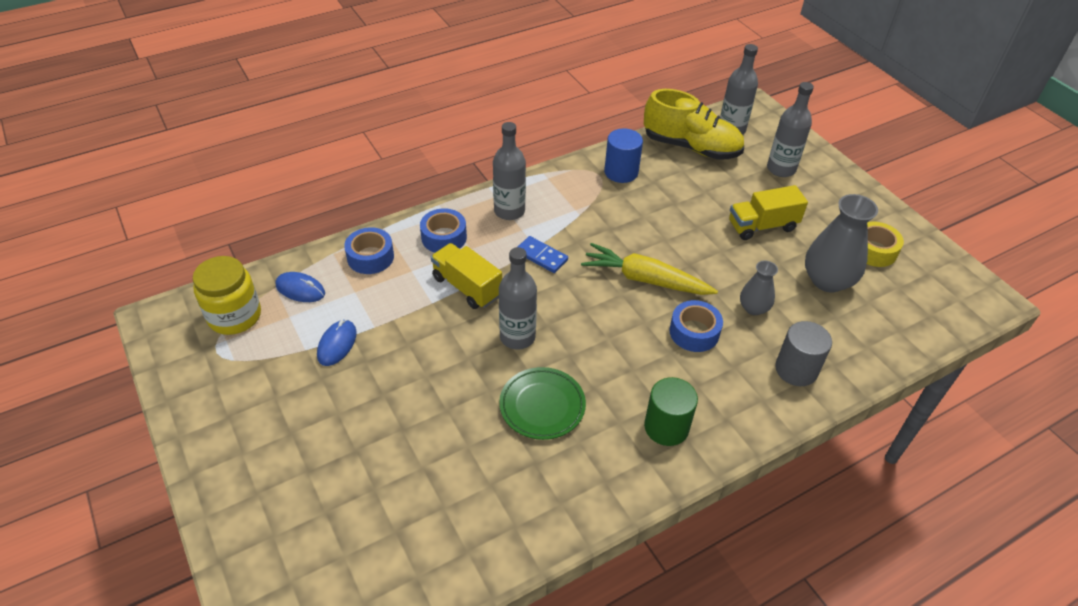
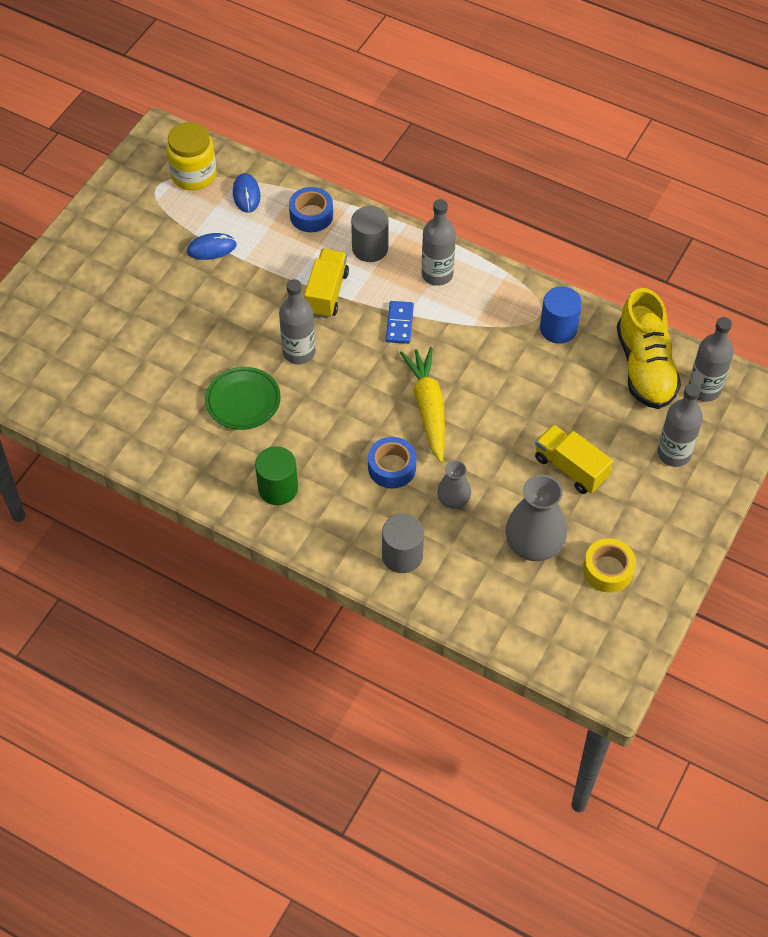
camera: 60 degrees right, 10 degrees up
(444, 237) = (370, 248): blue tape -> grey cylinder

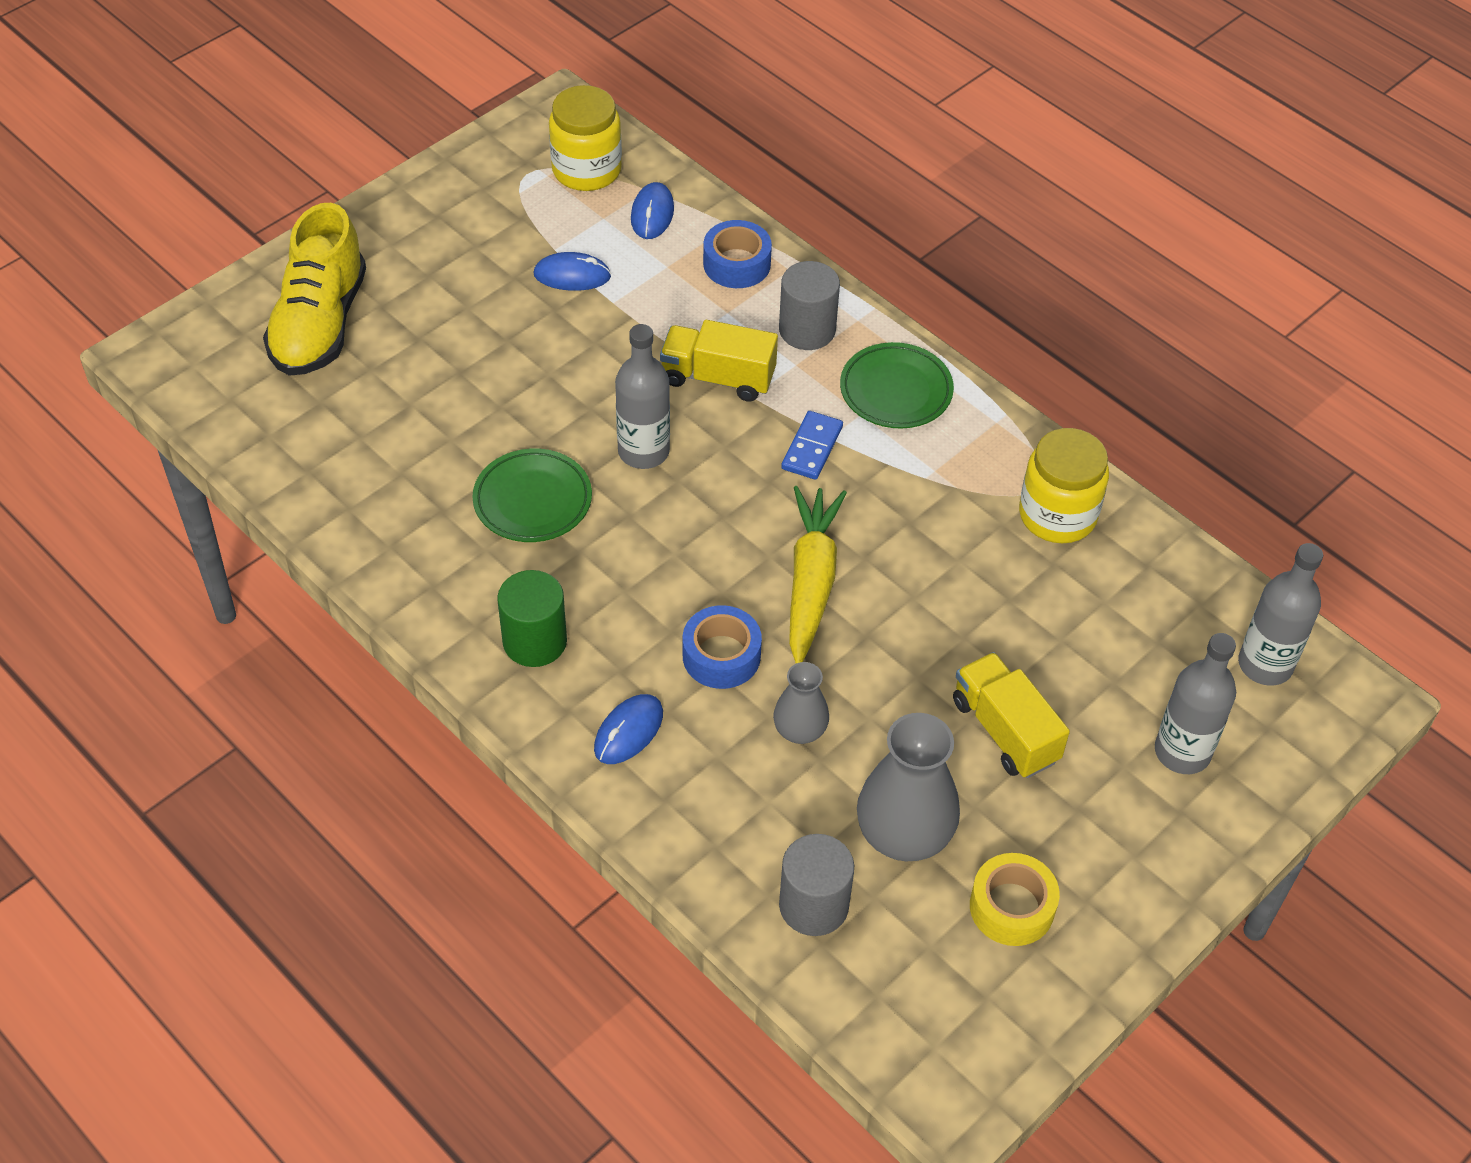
camera: 15 degrees right, 5 degrees down
(327, 293) = (718, 377): yellow truck -> yellow truck turned 105 degrees counterclockwise
(354, 528) = (628, 731): none -> blue mouse
(402, 555) = (687, 794): grey cylinder -> grey cylinder (813, 905)
(437, 274) = (896, 391): grey bottle -> green plate
(558, 329) = (1057, 515): blue cylinder -> yellow jar
(645, 367) = (1178, 606): yellow shoe -> yellow shoe (319, 324)

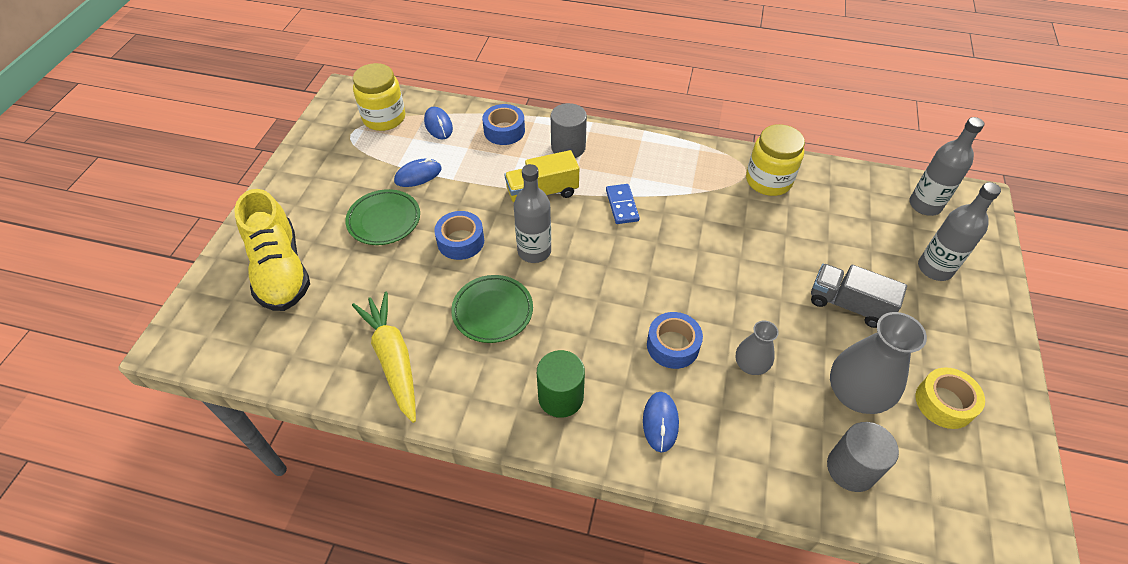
camera: 30 degrees left, 0 degrees up
(560, 392) = (460, 241): none -> blue tape
(811, 581) = (683, 277): yellow carrot -> yellow carrot (393, 359)
(896, 391) = (638, 157): green plate -> green plate (384, 220)
(1005, 730) = (848, 305): yellow truck -> grey truck

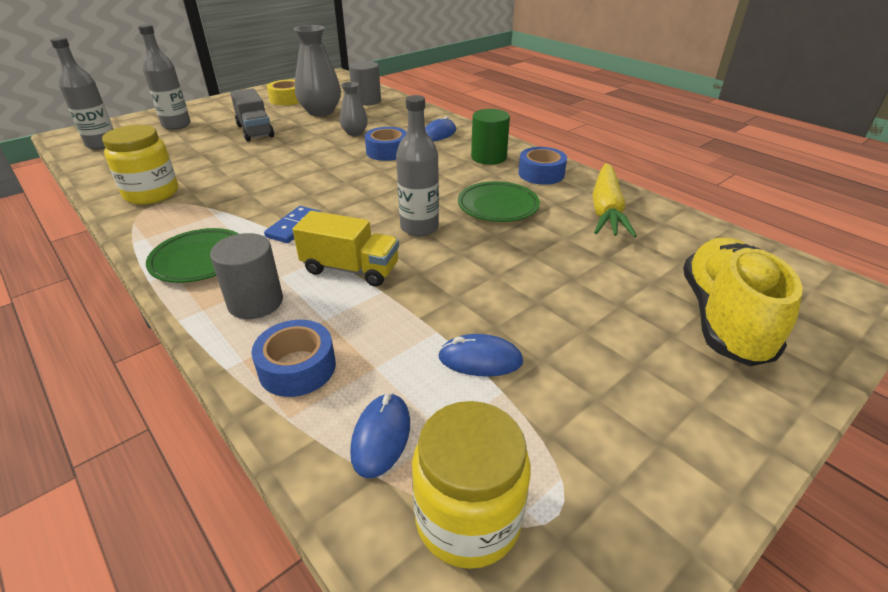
camera: 145 degrees left, 15 degrees down
(384, 220) = (563, 320): green plate -> green plate (200, 260)
(460, 241) = (484, 262): blue tape -> blue tape (541, 174)

